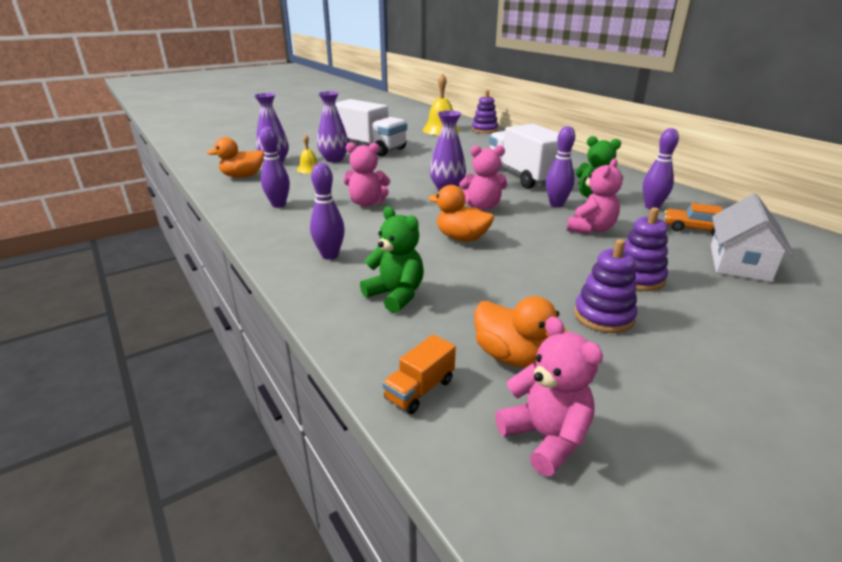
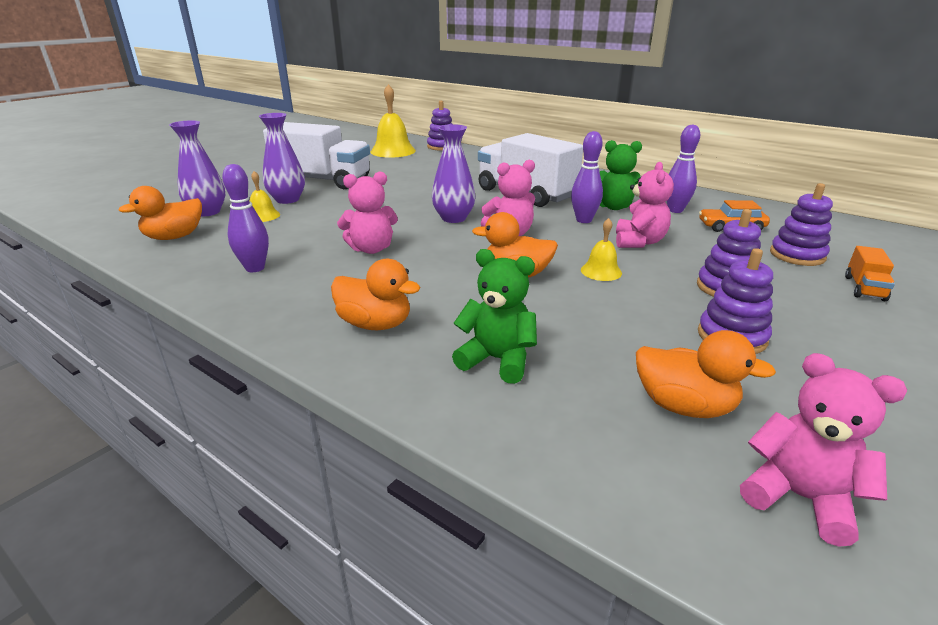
camera: 20 degrees left, 0 degrees up
(330, 255) = (375, 324): purple bowling pin -> orange duck
(420, 389) = (622, 477): orange truck -> orange truck (864, 288)
(534, 247) = (601, 271): none -> yellow bell
(739, 263) = (797, 255): white house -> purple stacking toy

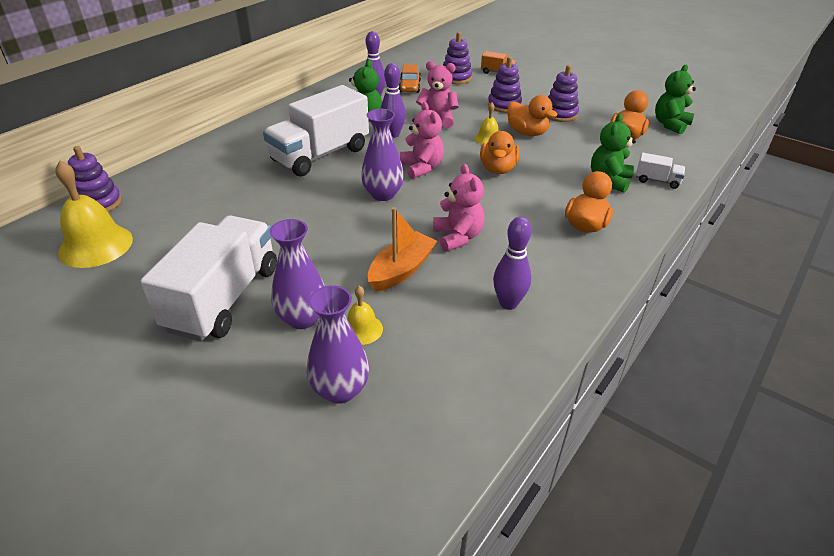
camera: 90 degrees left, 10 degrees up
(174, 237) = (431, 395): orange duck -> orange duck (527, 133)
(328, 227) = (401, 270): none -> orange boat
(504, 416) = (657, 181): none -> white truck
(799, 497) = (670, 125): pink teddy bear -> green teddy bear

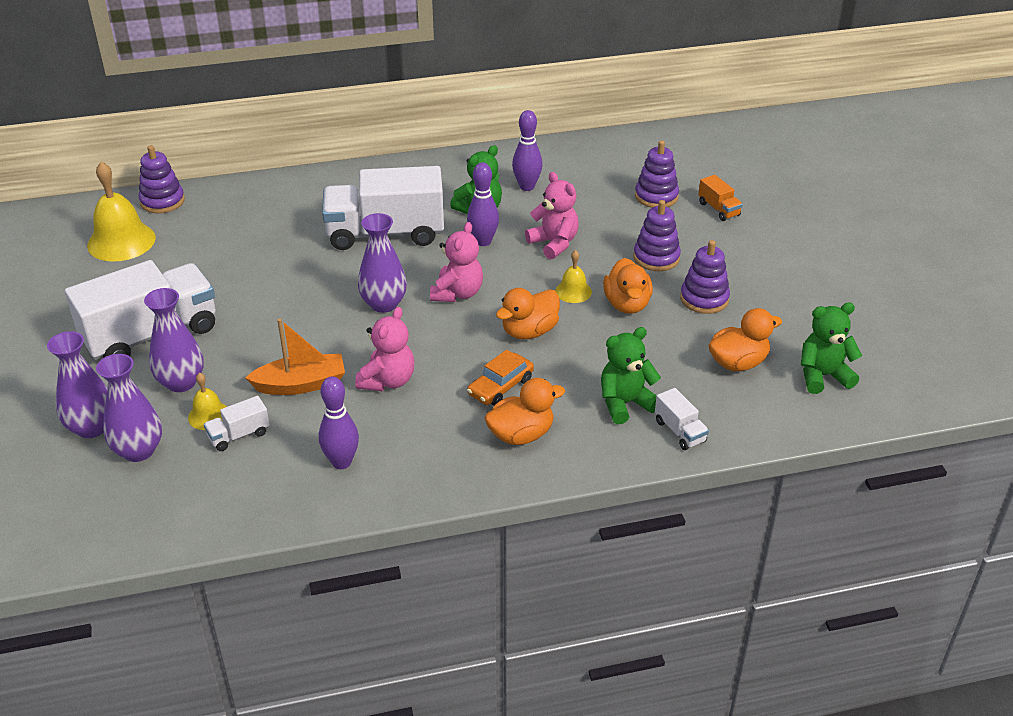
camera: 40 degrees right, 0 degrees up
(269, 398) = (92, 427): none -> purple vase
(407, 329) = (239, 435): none -> white truck
(410, 86) = (586, 186): orange car -> orange car (500, 387)

